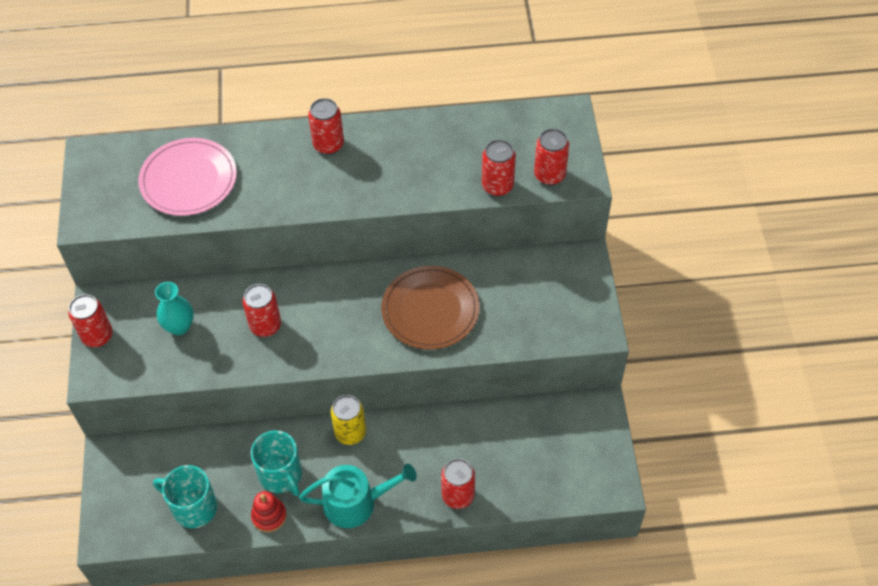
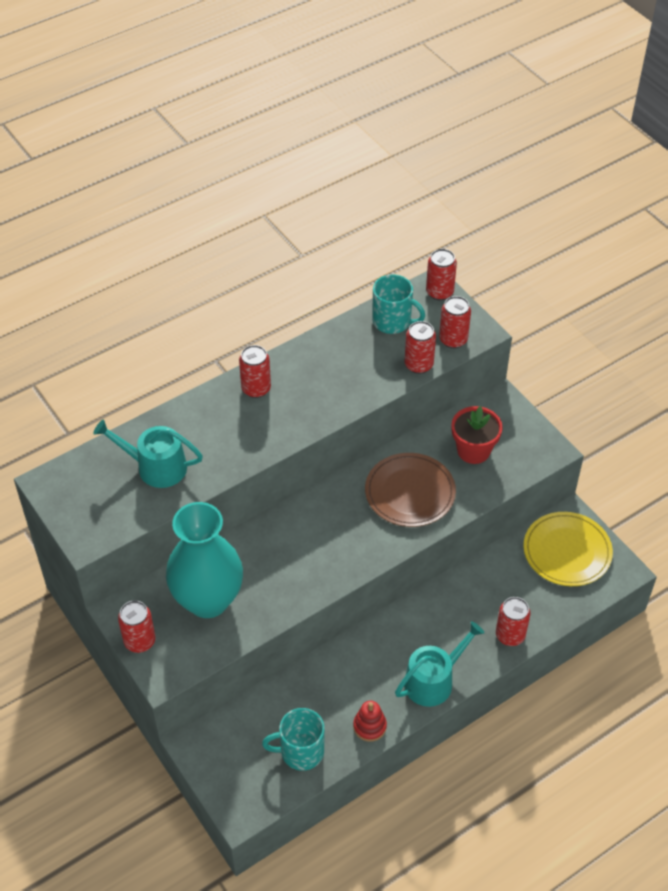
camera: 30 degrees left, 5 degrees down
(179, 326) = (208, 600): turquoise vase -> turquoise vase, size x2.14
(188, 180) = (155, 467): pink plate -> turquoise watering can
(265, 325) = (282, 566): red can -> red can (439, 292)
(281, 475) = (356, 689): turquoise mug -> turquoise mug (392, 321)
(350, 432) = (390, 628): yellow can -> none
(520, 296) = (473, 450): none -> red flower pot
(571, 440) = (567, 551): none -> yellow plate

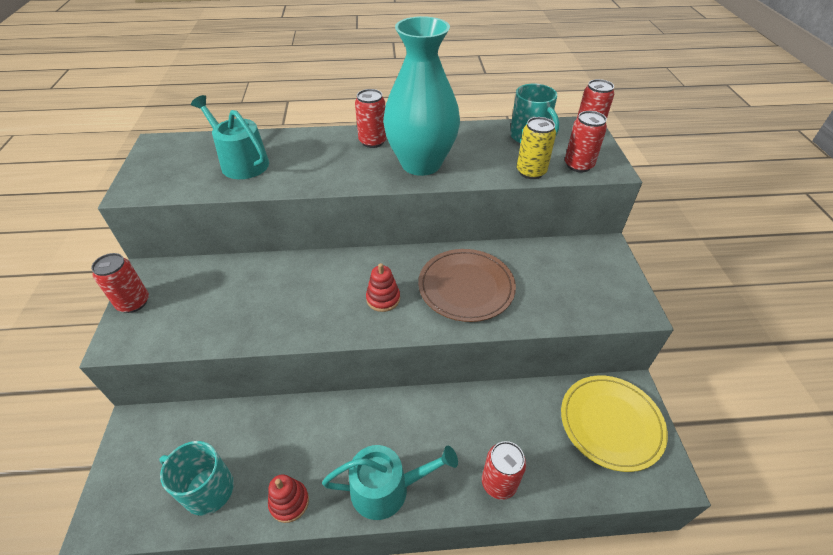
camera: 30 degrees right, 5 degrees down
(208, 600) = (217, 296): turquoise vase -> turquoise vase (421, 164)
(350, 535) = (383, 299): none -> red stacking toy
(418, 365) = (531, 172): red can -> yellow can
(473, 450) = (553, 277): red flower pot -> none

